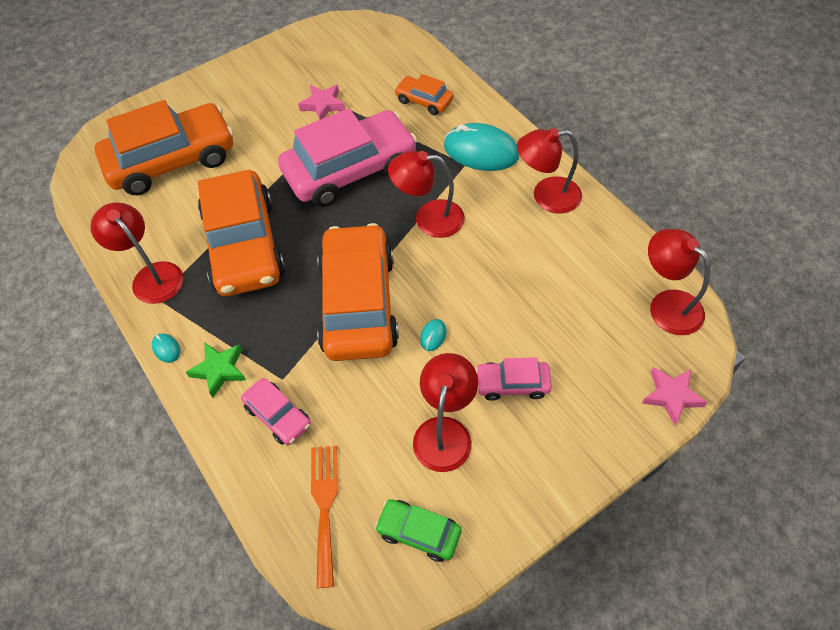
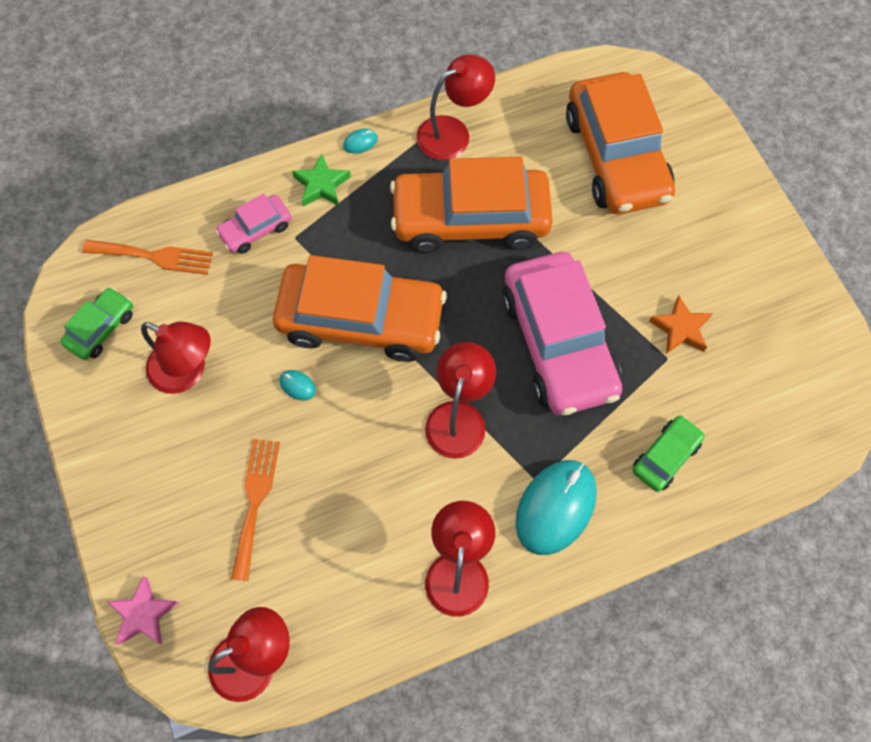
camera: 100 degrees right, 10 degrees up
(323, 105) = (680, 329): pink star -> orange star
(424, 101) = (665, 456): orange car -> green car
(512, 384) = (215, 450): pink car -> none
(545, 340) = (255, 501): none -> orange fork

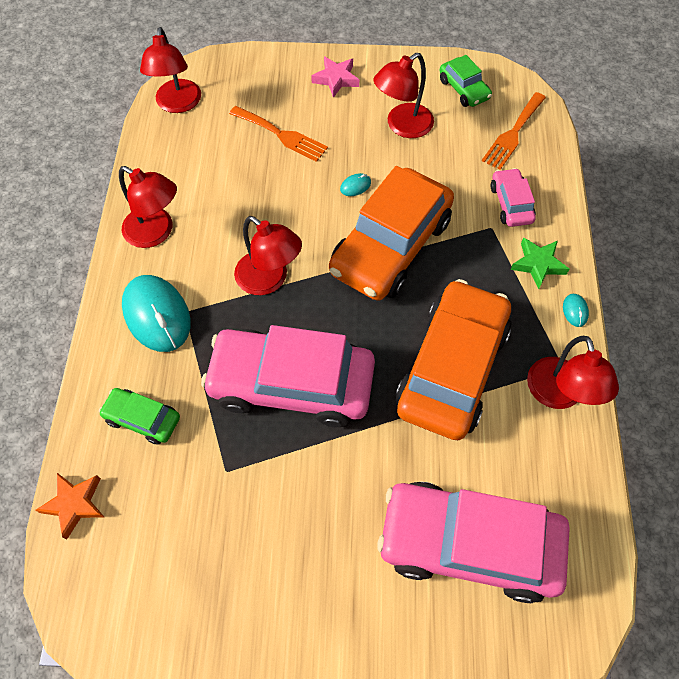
camera: 115 degrees right, 5 degrees down
(143, 614) = (244, 60): pink star -> pink star (336, 79)
(616, 157) = (468, 544): orange car -> pink car
(665, 456) = (142, 419): green car -> green car turned 135 degrees clockwise
(680, 329) = (247, 500): orange star -> orange star (74, 504)

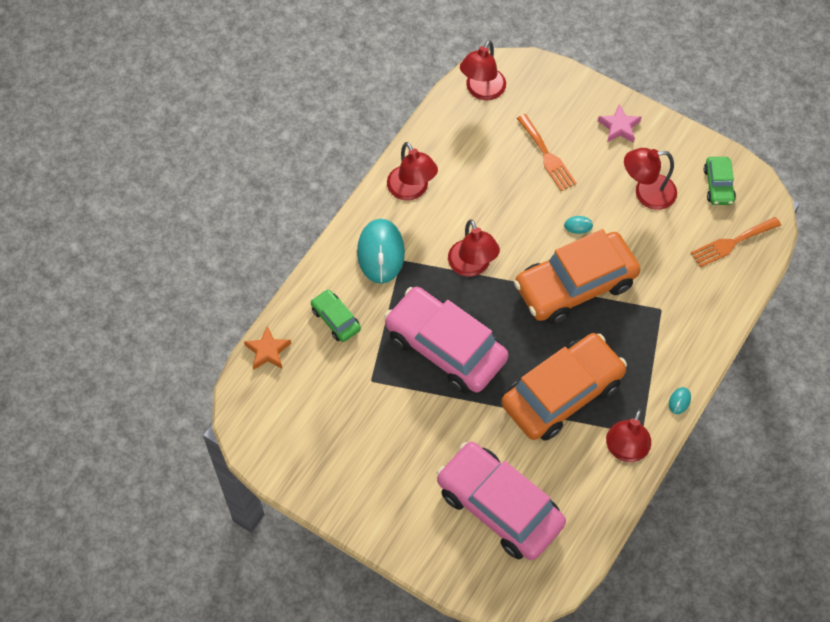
camera: 30 degrees right, 0 degrees up
(511, 204) = (689, 298): pink car -> none
(538, 264) = (676, 354): green star -> none

